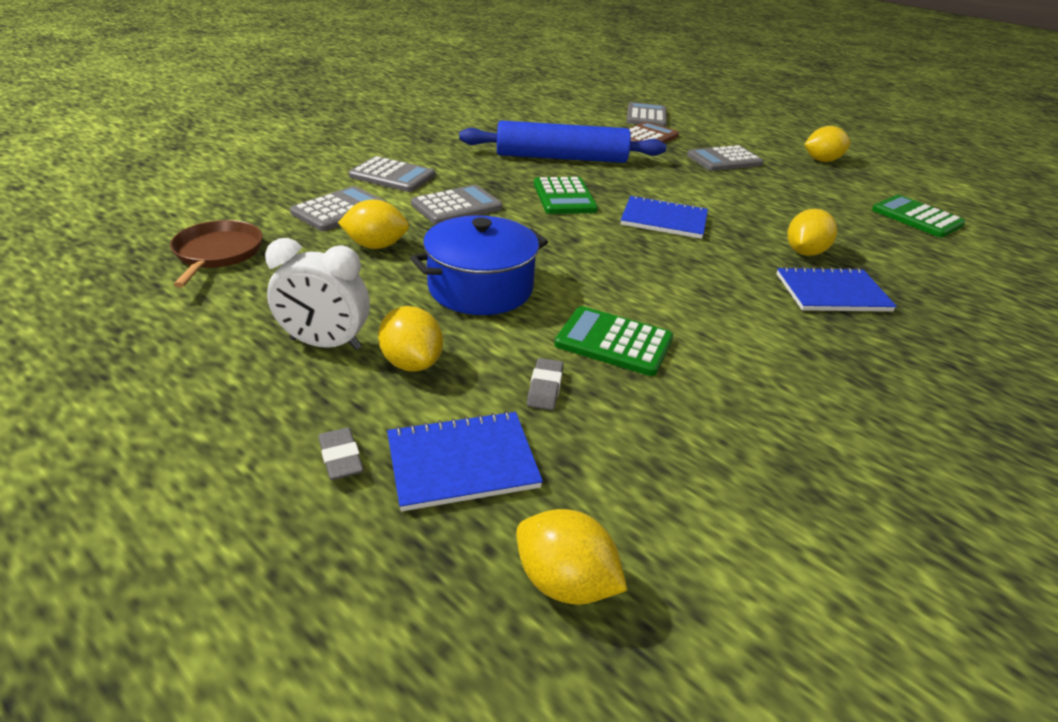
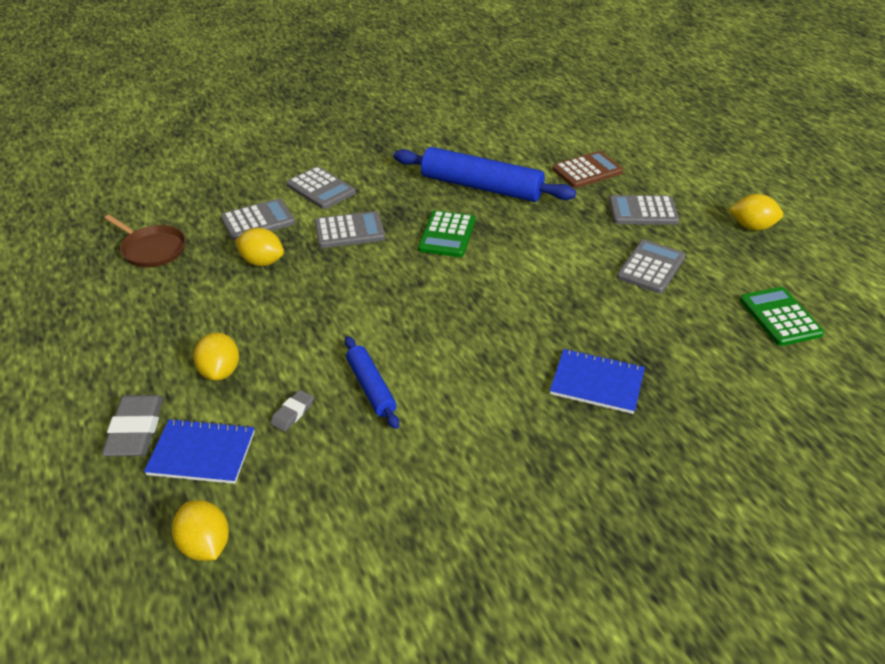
camera: 25 degrees right, 5 degrees up
(217, 253) = (152, 249): brown pan -> brown pan turned 105 degrees clockwise
(325, 344) = (176, 343): white clock -> none
(341, 458) = (135, 430): grey eraser -> grey eraser, size x1.87
(480, 288) = (310, 317): blue pot -> none
(614, 342) = (371, 387): green calculator -> blue rolling pin
(646, 116) = (613, 141): grey calculator -> grey calculator (651, 267)
(664, 220) = (515, 275): blue notebook -> none
(804, 252) = (615, 336): yellow lemon -> none

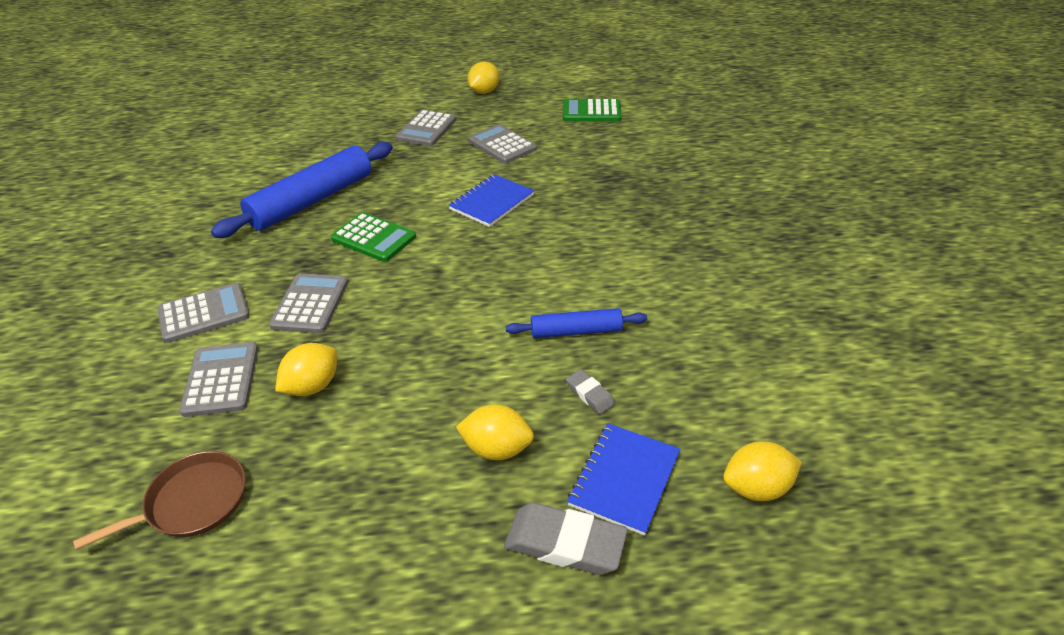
camera: 70 degrees left, 0 degrees up
(587, 171) = (343, 139): brown calculator -> none
(597, 383) = (625, 204): blue notebook -> blue notebook (492, 202)

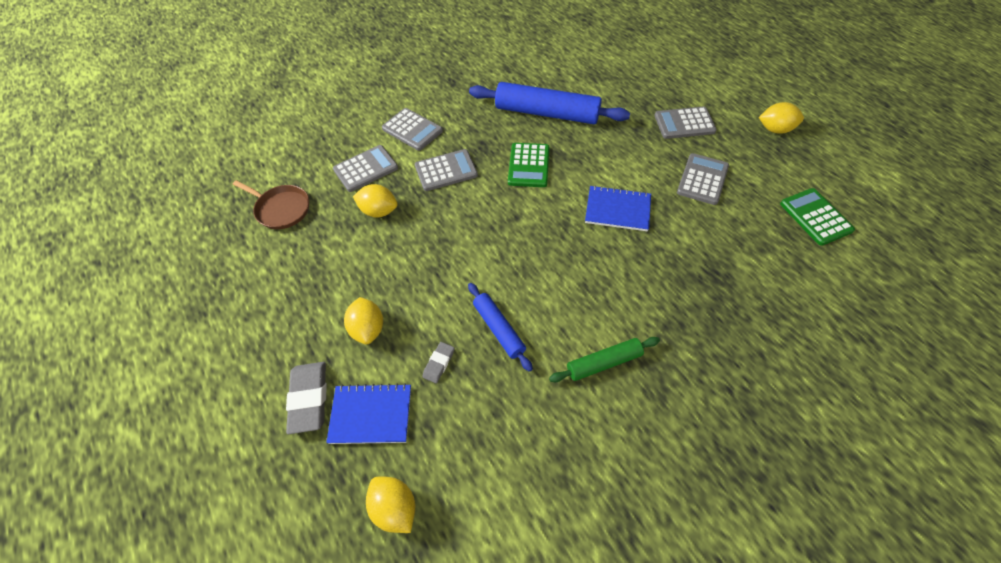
camera: 65 degrees right, 15 degrees up
(661, 272) = (603, 363): none -> green rolling pin

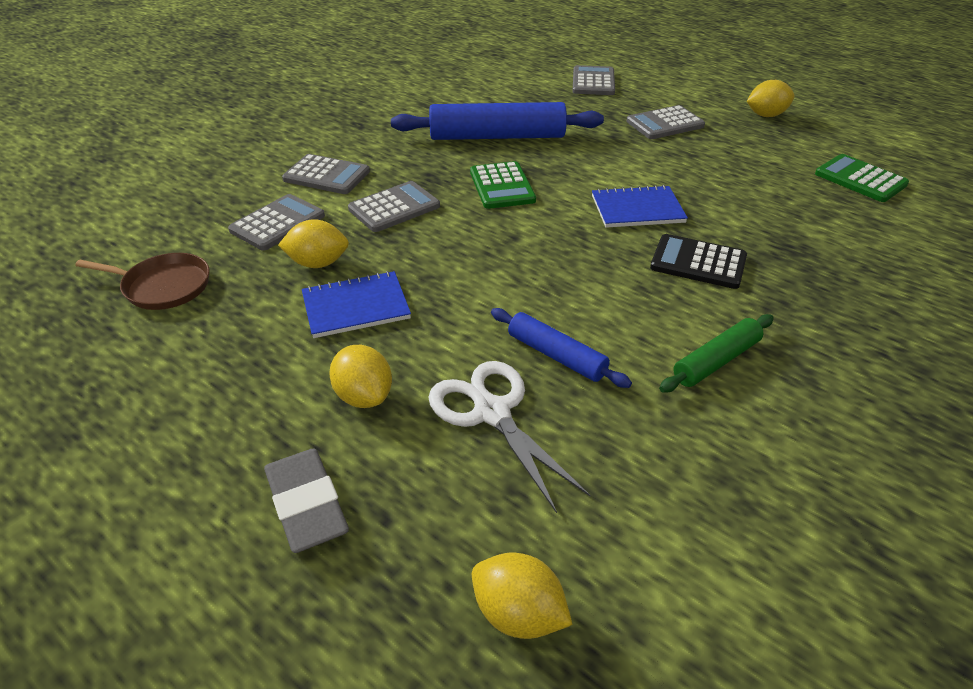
camera: 20 degrees left, 15 degrees down
(371, 415) = (419, 500): blue notebook -> blue notebook (356, 307)
(439, 363) = (492, 413): grey eraser -> white scissors
(637, 272) = (698, 262): none -> black calculator
(702, 179) = (717, 167): grey calculator -> grey calculator (593, 82)

